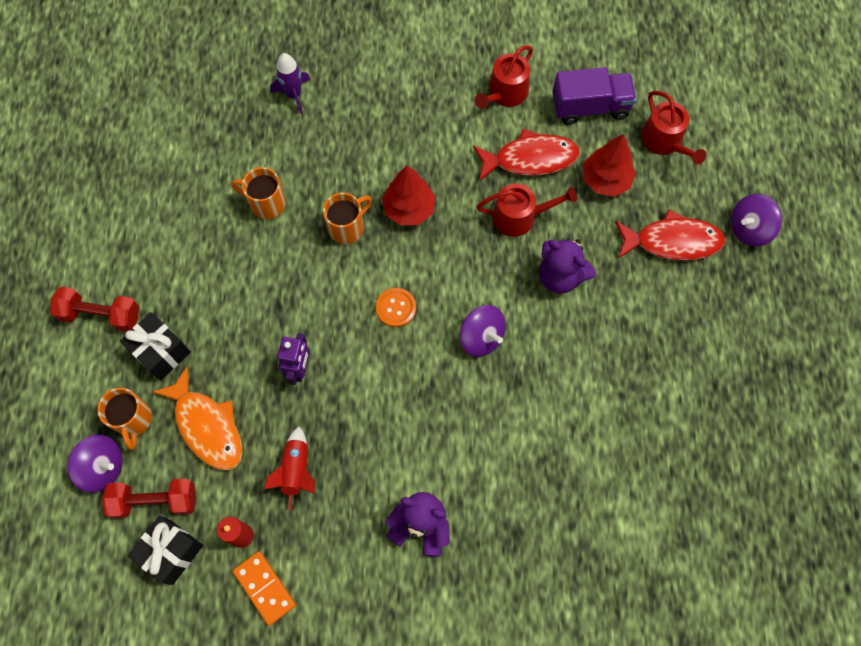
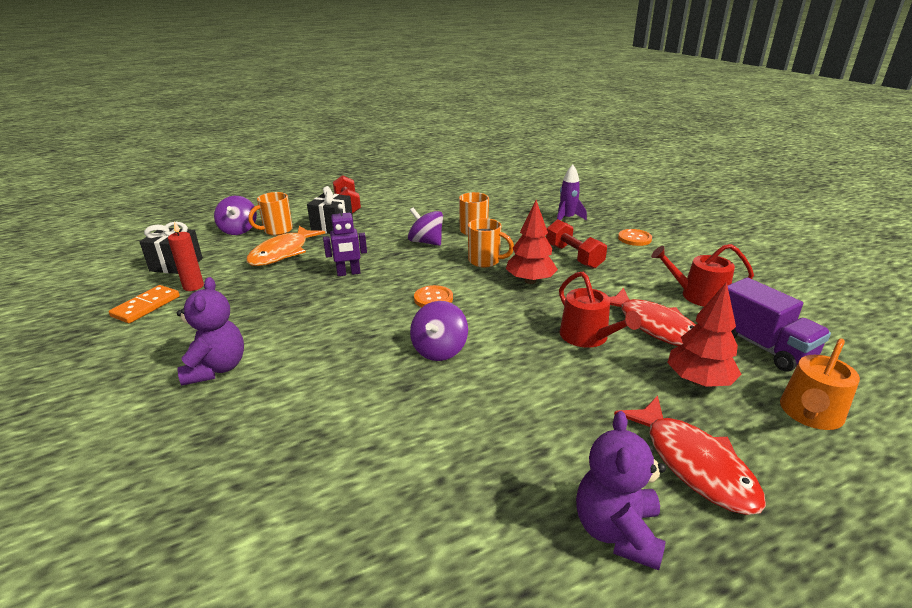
camera: 65 degrees right, 40 degrees down
(155, 501) = (217, 250): red dumbbell -> red dumbbell (573, 256)
(296, 470) = (257, 293): red rocket -> none
(378, 65) = (634, 238): none -> orange button
(560, 276) = (551, 382): purple teddy bear -> purple teddy bear (617, 531)
(664, 141) = (809, 414): red watering can -> orange watering can
(749, 229) = (816, 550): purple spinning top -> purple spinning top (426, 242)

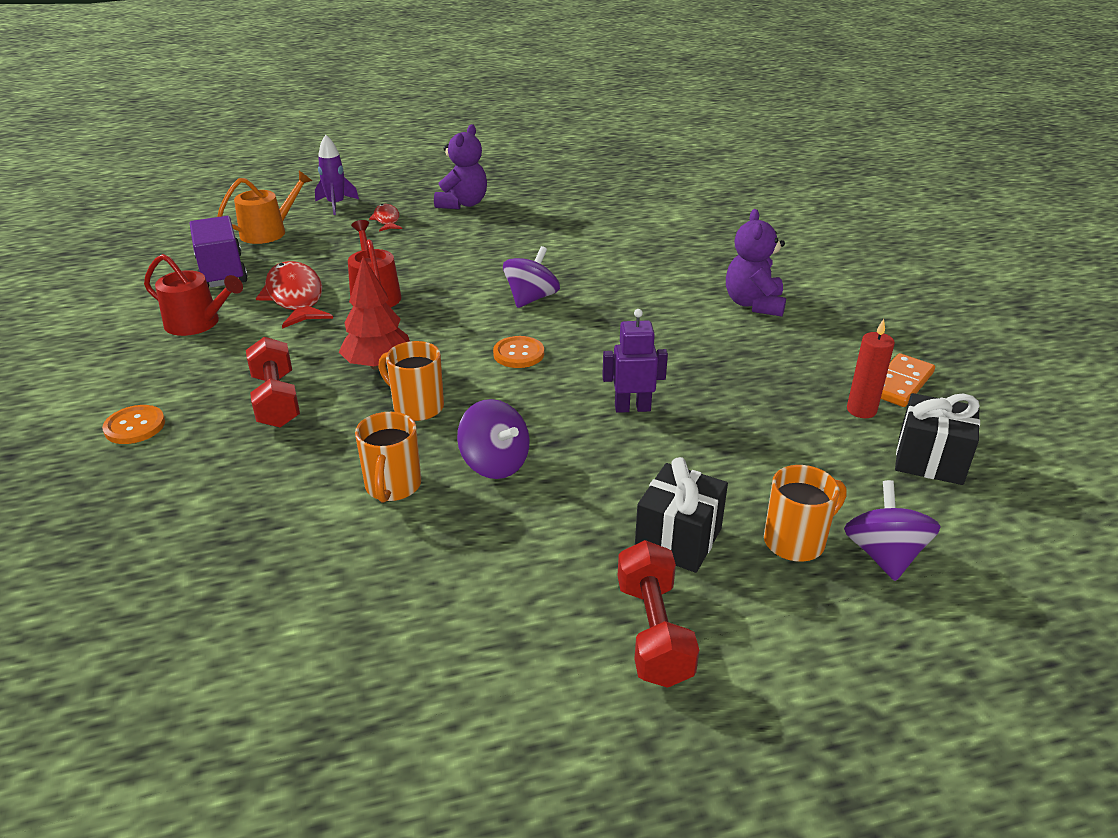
camera: 170 degrees left, 5 degrees up
(282, 253) = (755, 468): orange fish -> none
(567, 218) = (183, 499): purple rocket -> purple rocket (336, 205)
(693, 464) = (387, 220): red fish -> red fish, size x0.54
(698, 381) = (319, 255): red tree -> none

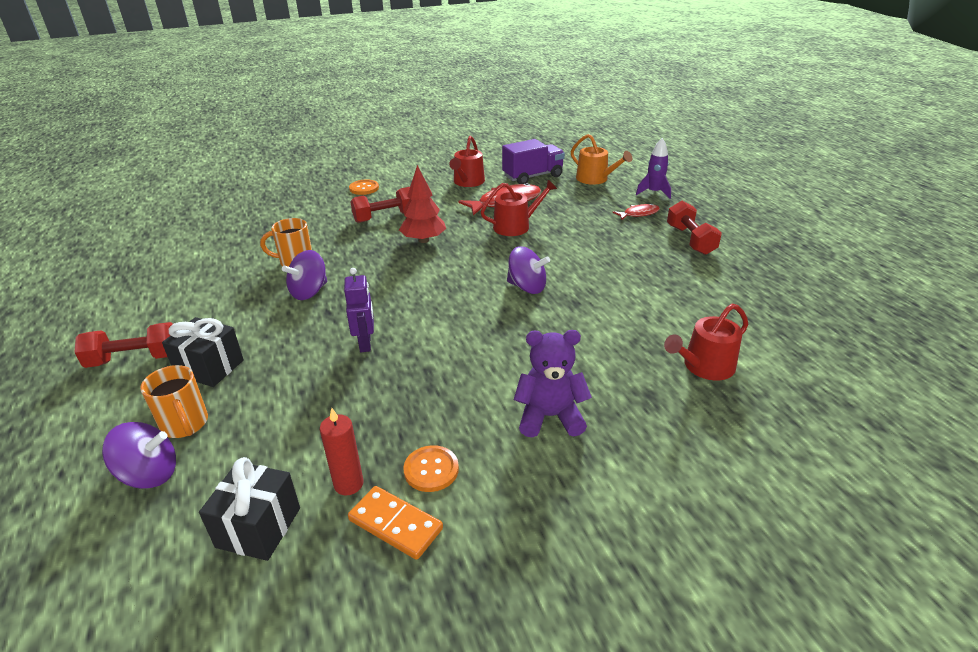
camera: 85 degrees right, 0 degrees up
(416, 407) = (375, 259): orange mug -> none
(463, 204) = (690, 240): purple teddy bear -> red dumbbell
(518, 354) = (441, 289): orange button -> orange button (431, 470)
(682, 232) = (704, 366): none -> red watering can

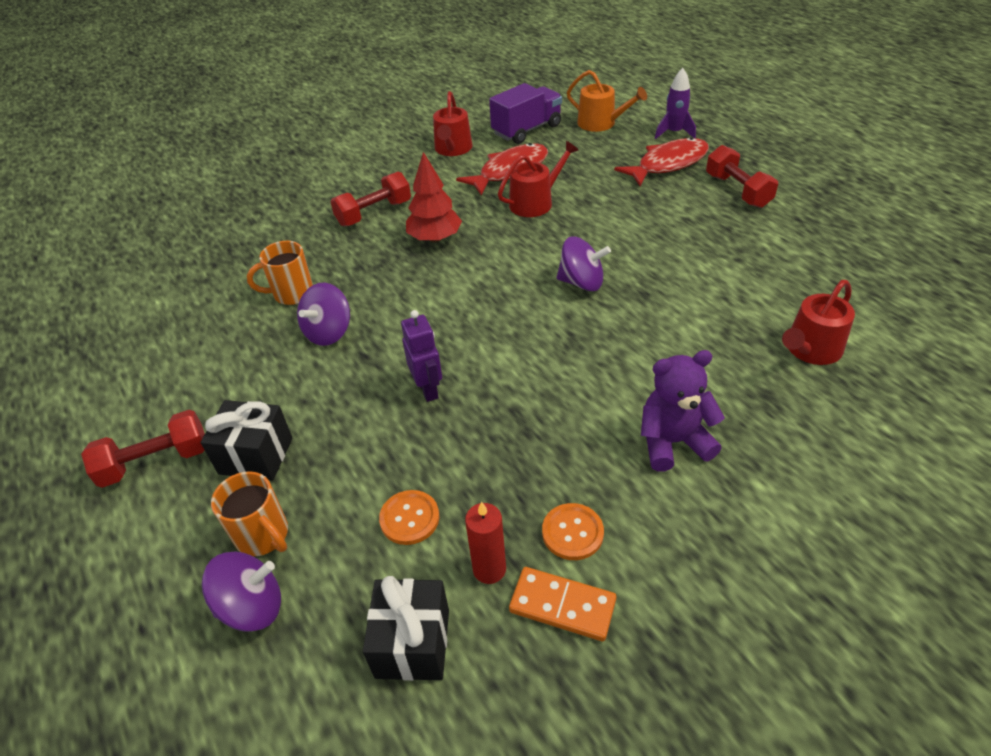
camera: 10 degrees left, 10 degrees up
(364, 188) = (329, 176): orange button -> orange button (409, 518)
(639, 214) = (668, 164): red fish -> red fish, size x1.84

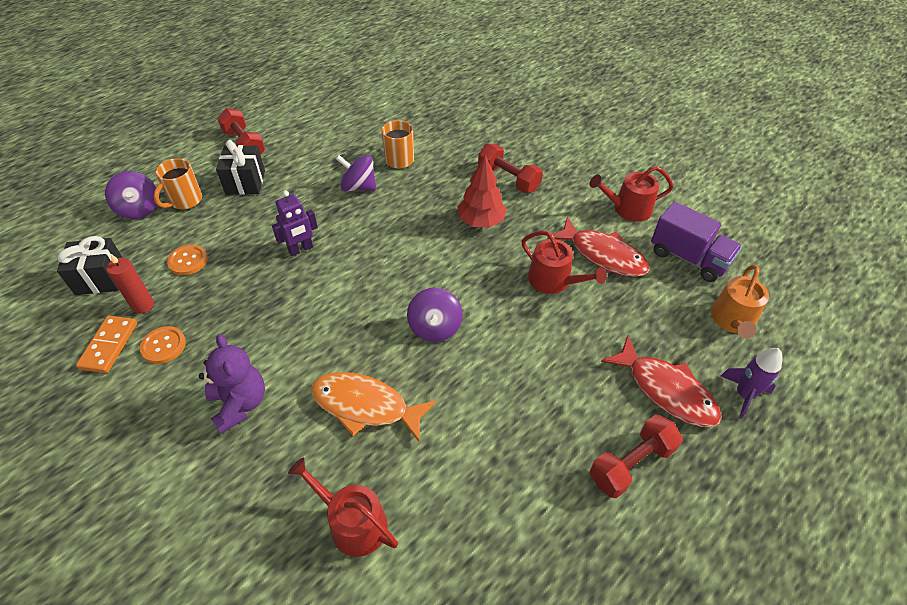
camera: 75 degrees right, 5 degrees up
(678, 337) = (365, 406): none -> orange fish

